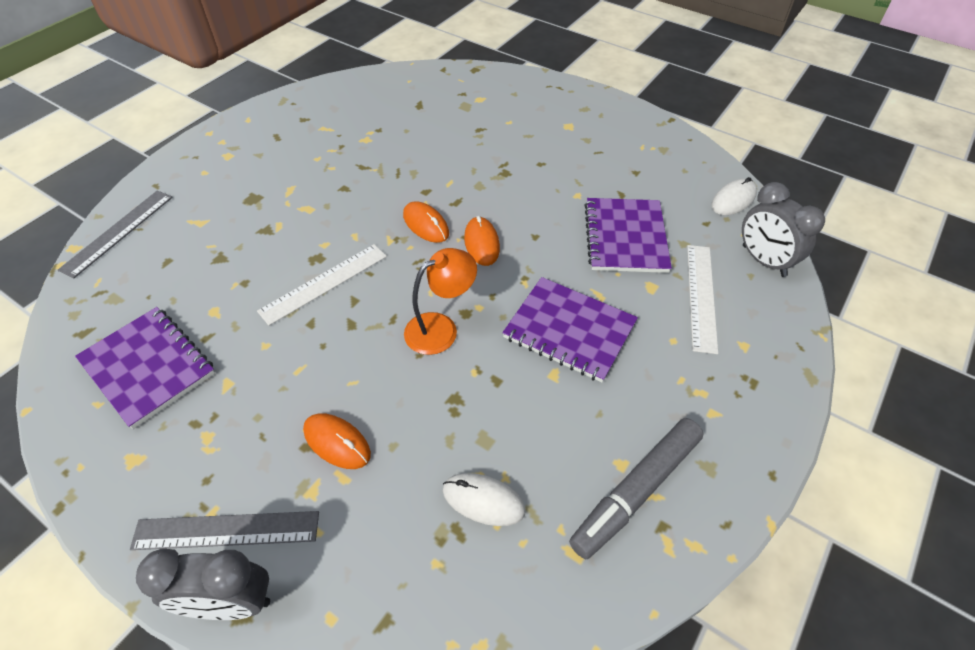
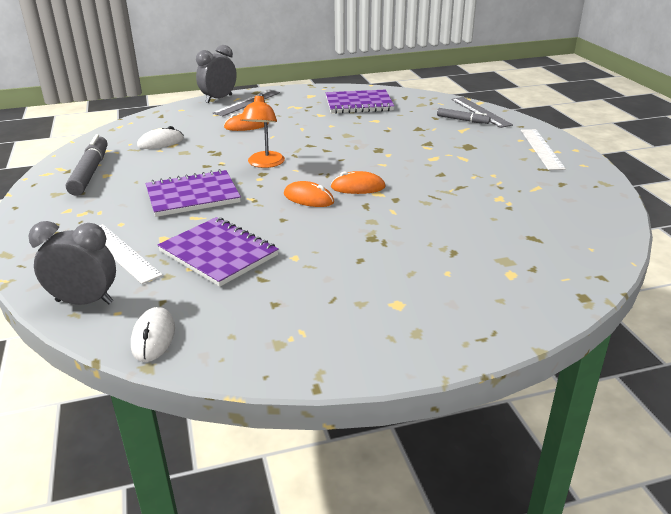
camera: 130 degrees right, 20 degrees down
(162, 234) = (462, 120): none -> grey marker
(324, 283) = (353, 146): white ruler -> white ruler (541, 149)

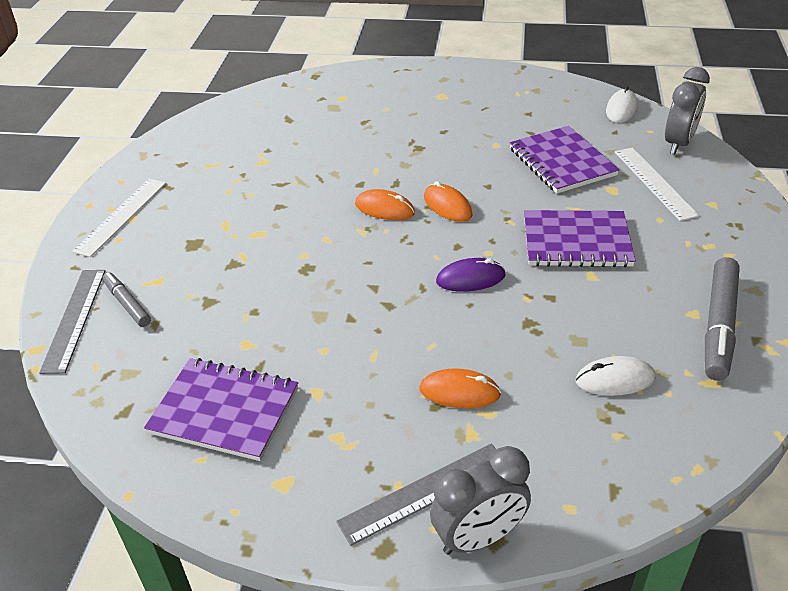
camera: 155 degrees left, 10 degrees up
(84, 302) = (678, 143): grey clock -> grey clock turned 90 degrees counterclockwise
(264, 164) = (470, 278): orange lamp -> purple mouse

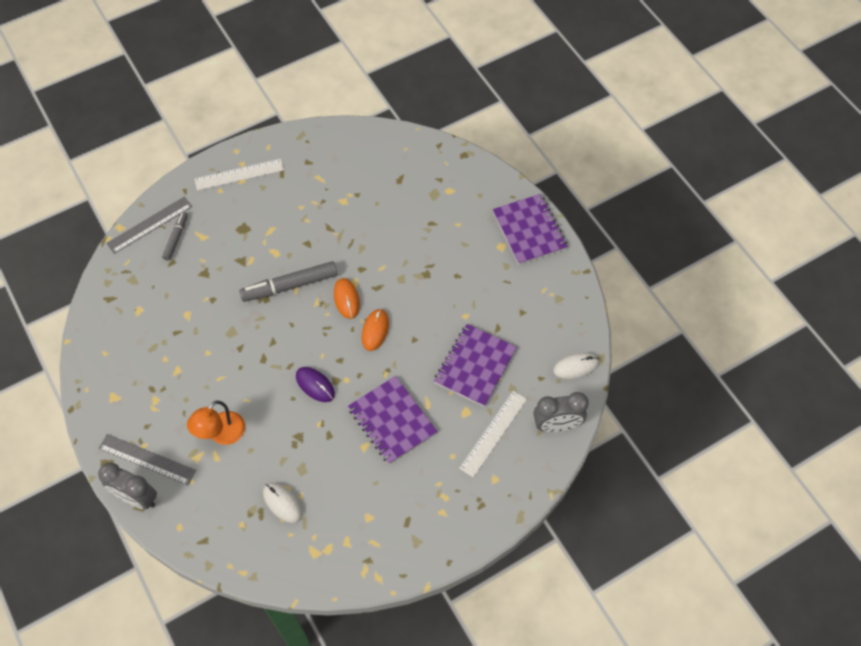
camera: 50 degrees right, 20 degrees up
(224, 411) = (138, 340): purple notebook -> purple notebook (529, 230)
(459, 392) = (221, 434): orange mouse -> orange lamp
(719, 325) = (366, 535): grey marker -> grey marker (290, 286)

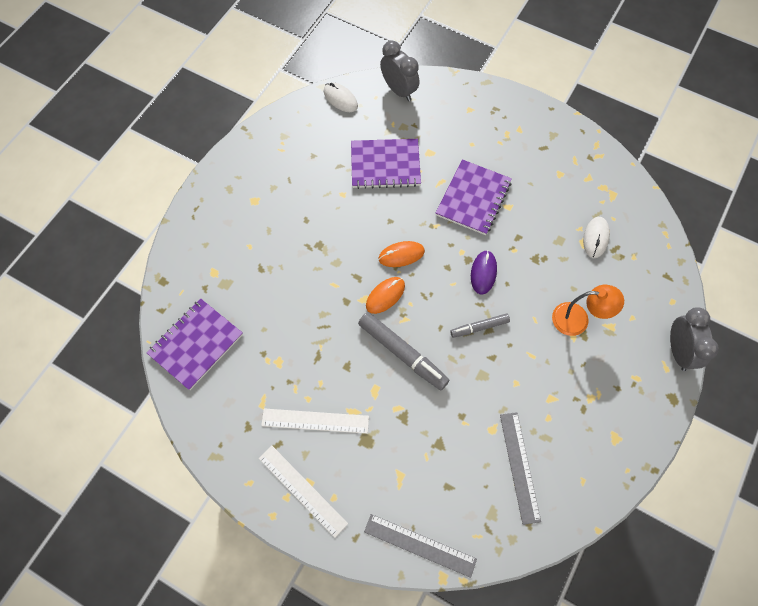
camera: 120 degrees left, 5 degrees up
(147, 459) = (643, 366): grey ruler -> grey ruler (519, 466)
(176, 238) = (418, 503): grey marker -> grey marker (479, 327)
(493, 433) = (434, 126): white ruler -> white ruler (315, 421)
(529, 230) = (225, 186): purple notebook -> purple notebook (196, 344)

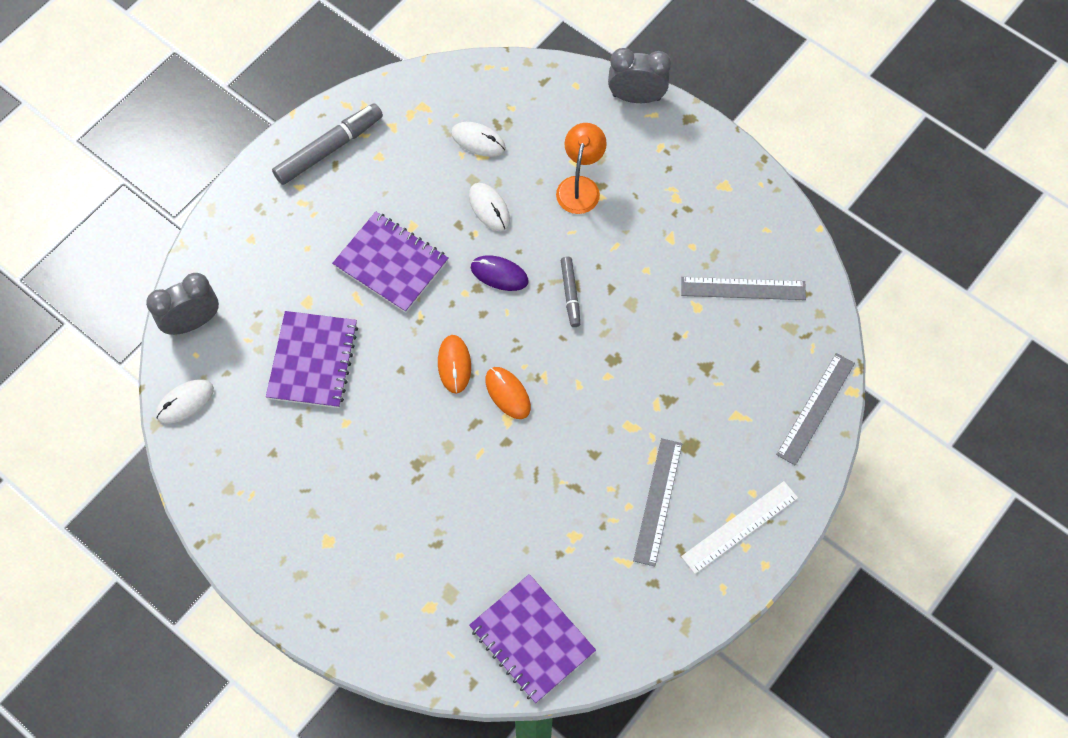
camera: 80 degrees left, 0 degrees up
(315, 421) = (658, 501): white ruler -> grey ruler
(402, 353) = (588, 386): grey marker -> grey marker (329, 149)
(538, 256) = (489, 208): none -> white mouse

